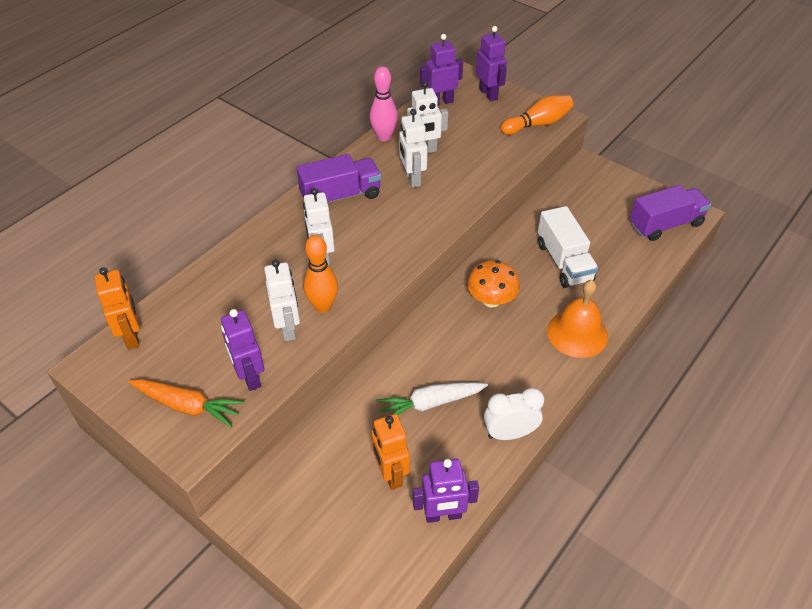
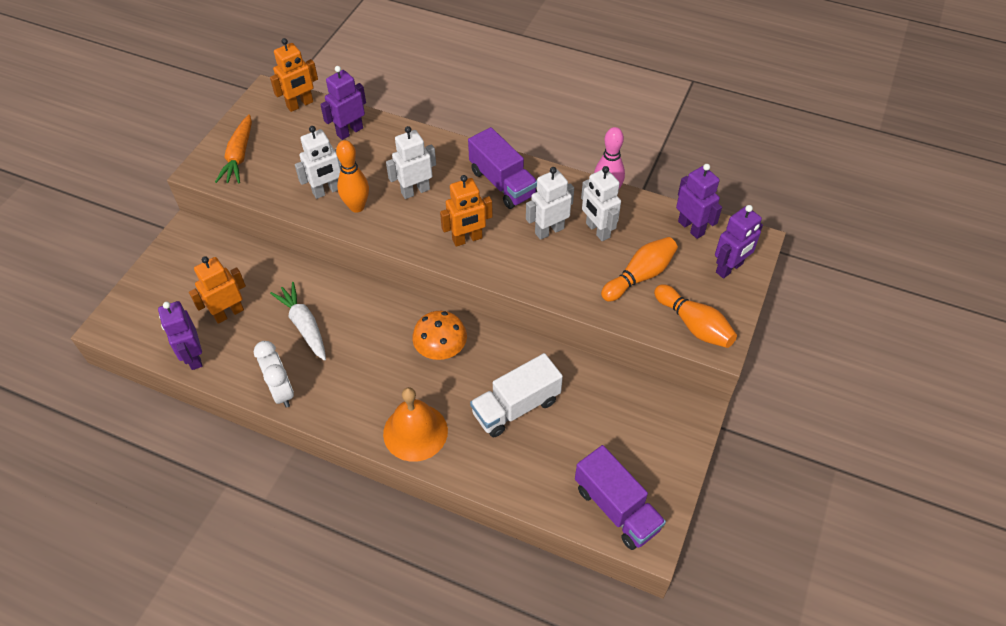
camera: 75 degrees right, 5 degrees up
(249, 377) = (272, 182): purple robot -> purple robot (349, 131)
(401, 232) = (467, 239): none -> orange robot
(481, 139) = (640, 276): none -> orange bowling pin

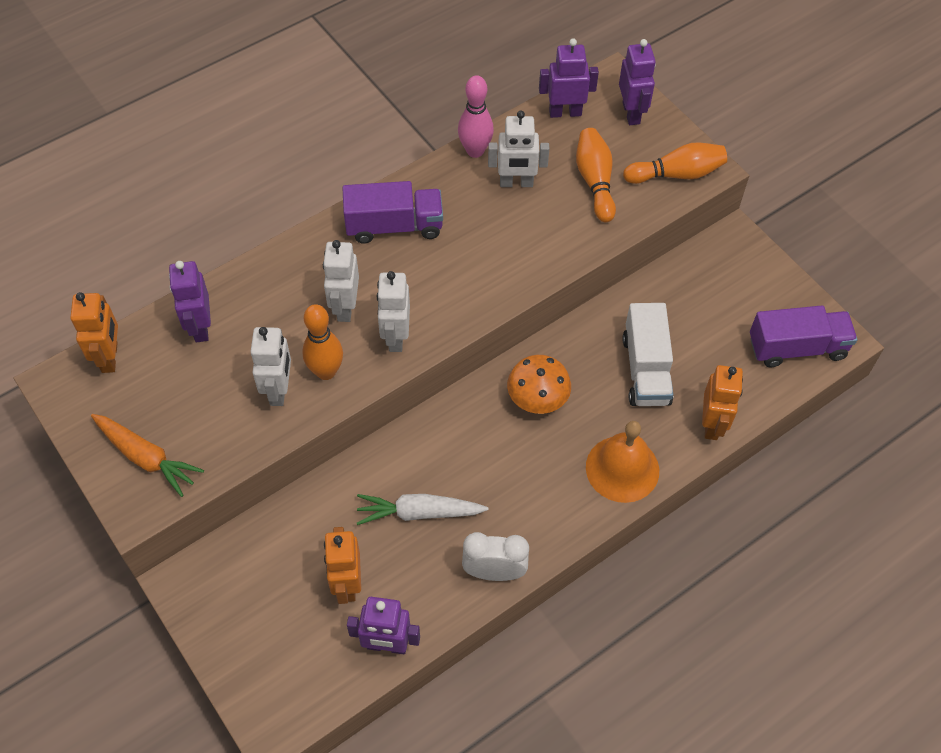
camera: 60 degrees left, 5 degrees up
(467, 239) = (448, 293): orange robot -> orange robot (712, 424)
(549, 230) = (488, 221): white robot -> white robot (395, 337)

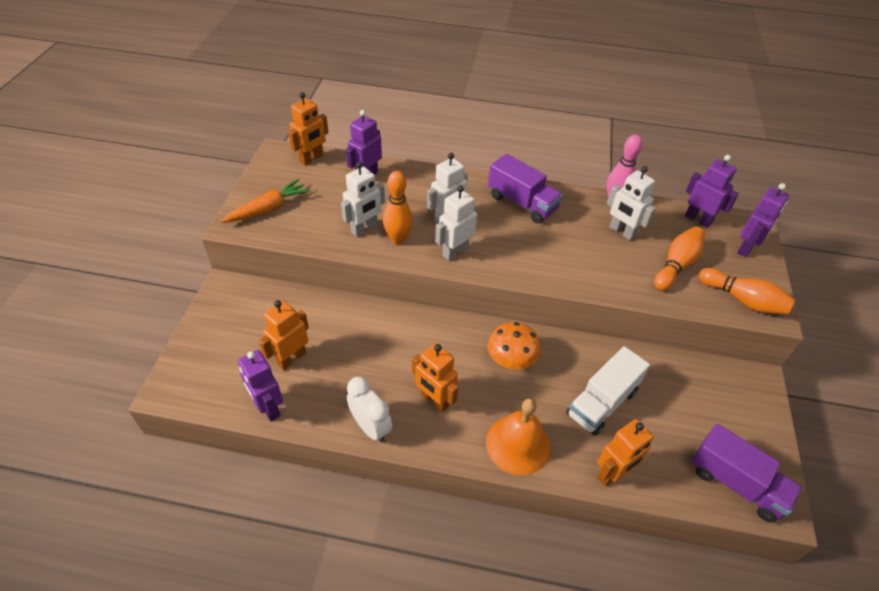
camera: 45 degrees right, 10 degrees down
(147, 457) = (268, 209): orange carrot -> orange carrot turned 120 degrees counterclockwise
(419, 513) = (371, 358): white carrot -> none
(517, 497) = (434, 400): none -> orange robot

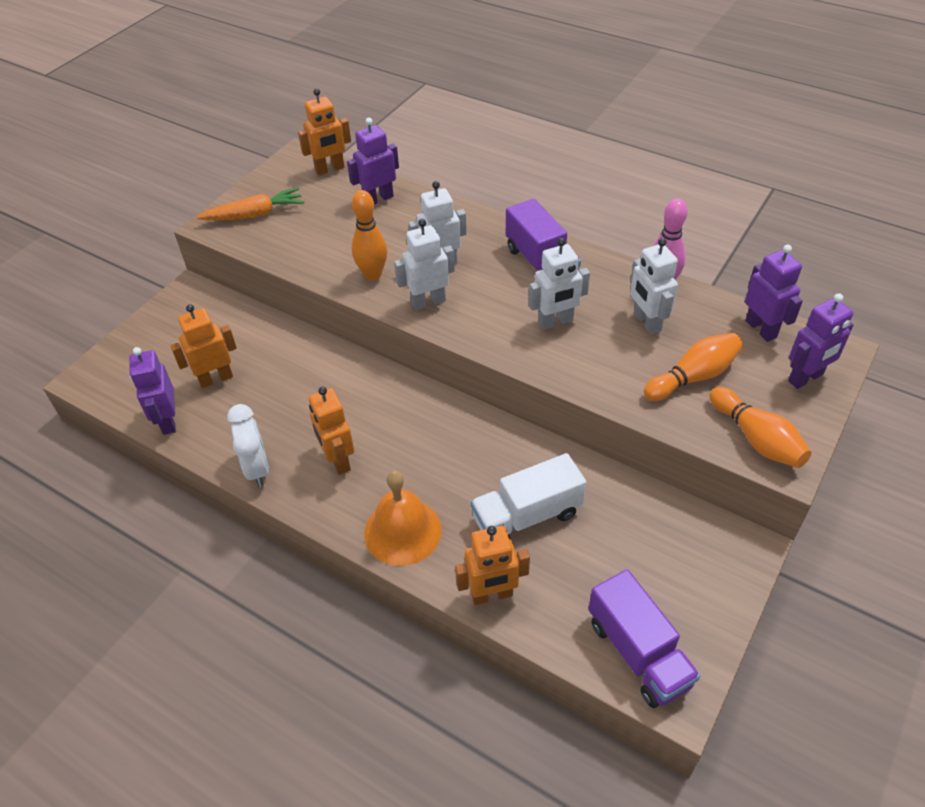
camera: 25 degrees right, 0 degrees up
(364, 229) = (342, 256): white robot -> white robot (555, 322)
(511, 360) = (447, 442): orange mushroom -> none

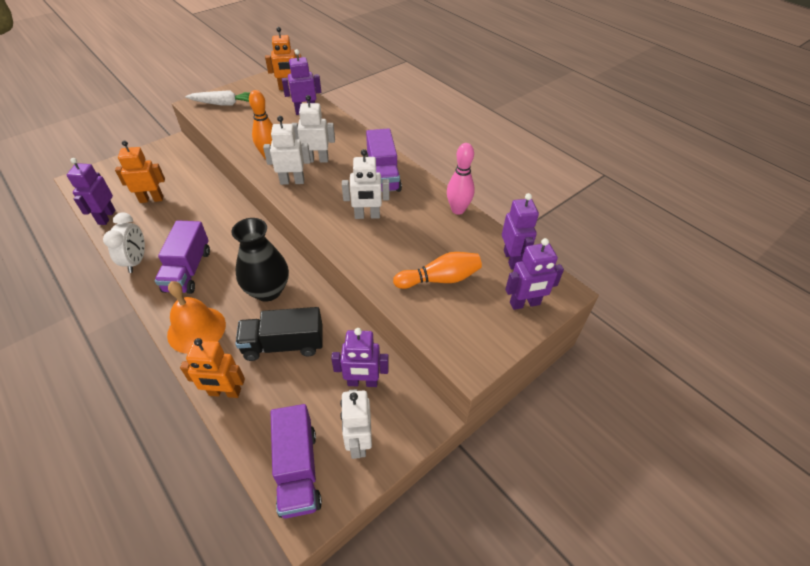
camera: 15 degrees right, 0 degrees up
(255, 214) = (224, 104): orange carrot -> white carrot
(338, 460) = (188, 270): orange robot -> purple truck
(462, 455) = (268, 290): none -> black vase
(527, 516) = (283, 345): white truck -> black truck
(646, 322) = (430, 232): white robot -> white robot (359, 442)
(650, 530) = (362, 382): none -> purple robot
(756, 439) = (459, 337): orange bowling pin -> none

